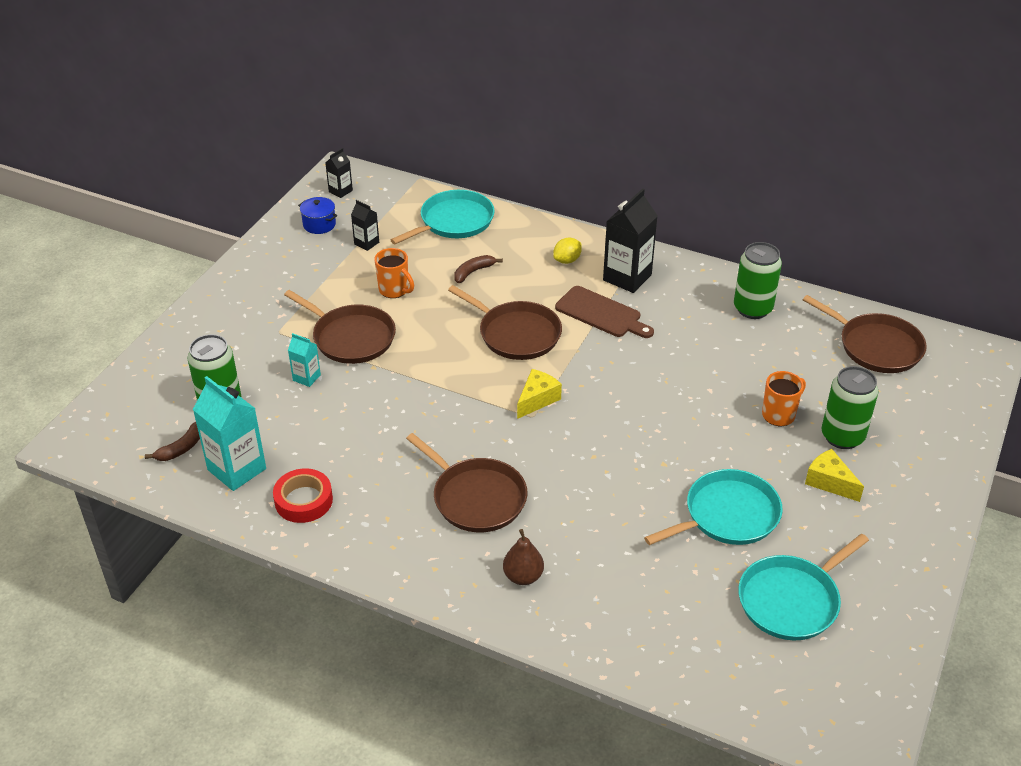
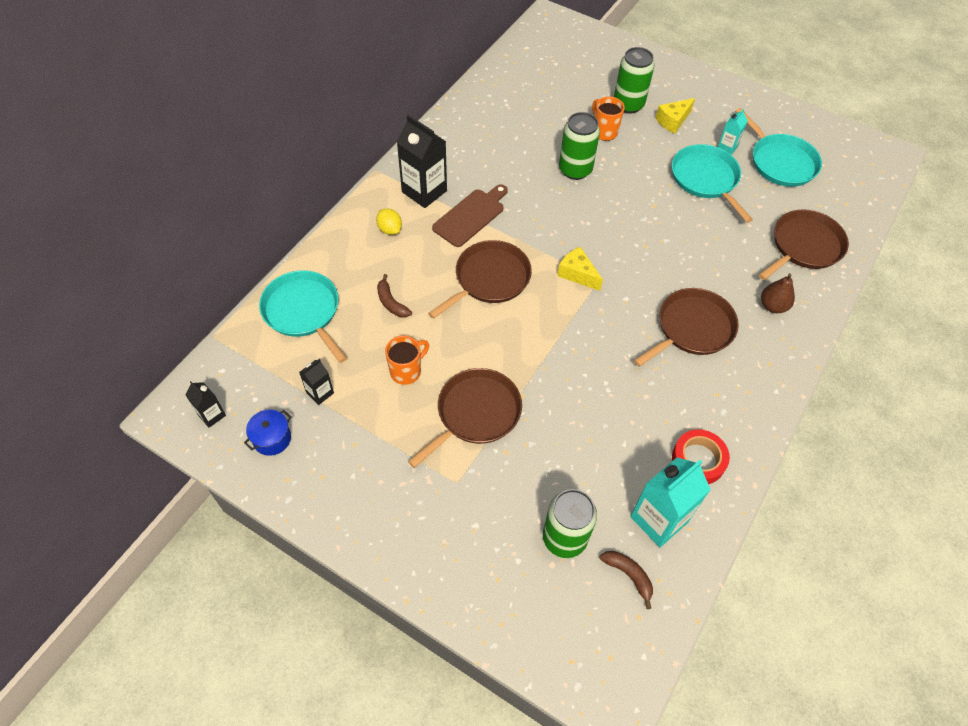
camera: 85 degrees left, 15 degrees up
(306, 377) = (532, 455): turquoise carton -> turquoise carton (727, 147)
(752, 309) = (480, 122): green can -> green can (575, 170)
(876, 346) = (535, 66): brown pan -> brown pan (804, 246)

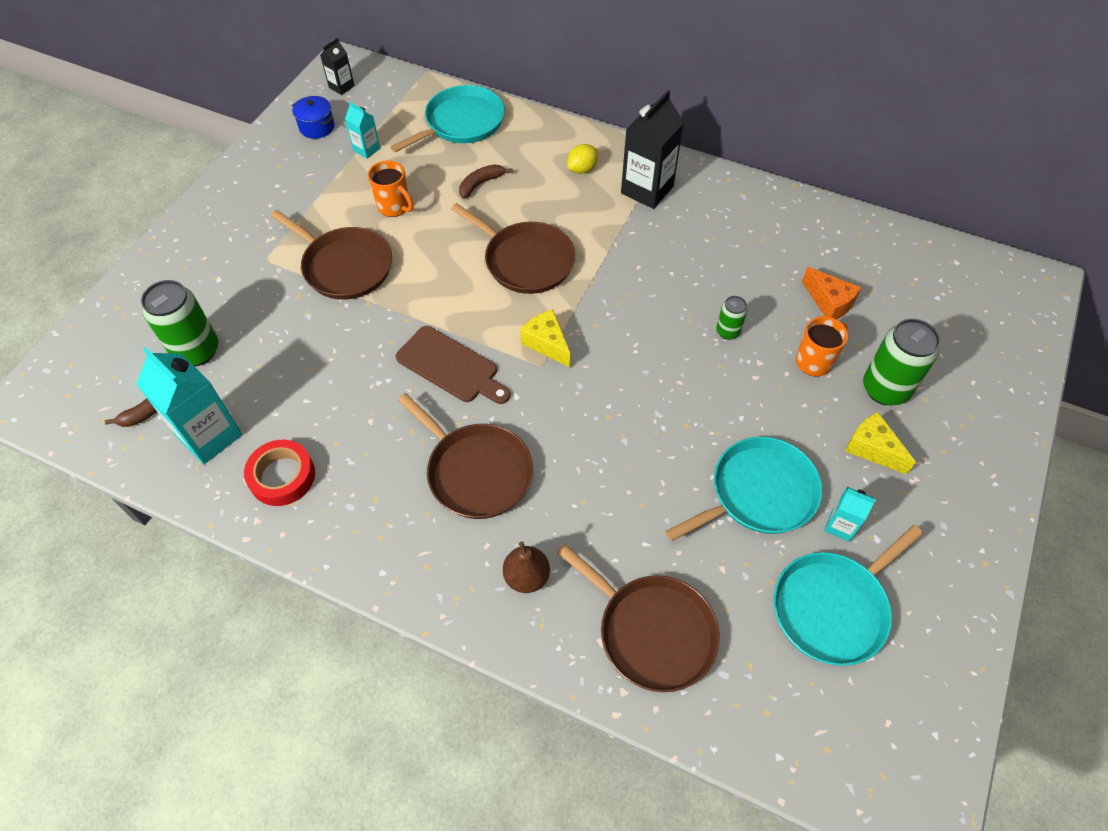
camera: 85 degrees right, 0 degrees up
(320, 393) = (366, 149): black carton -> turquoise carton
(471, 216) = (619, 234): brown cutting board -> brown cutting board (451, 366)
(554, 114) = (829, 302): none -> orange cheese
(575, 170) = (727, 332): green can -> green can, size x0.52
(577, 274) = (547, 343): yellow cheese -> yellow cheese turned 75 degrees counterclockwise

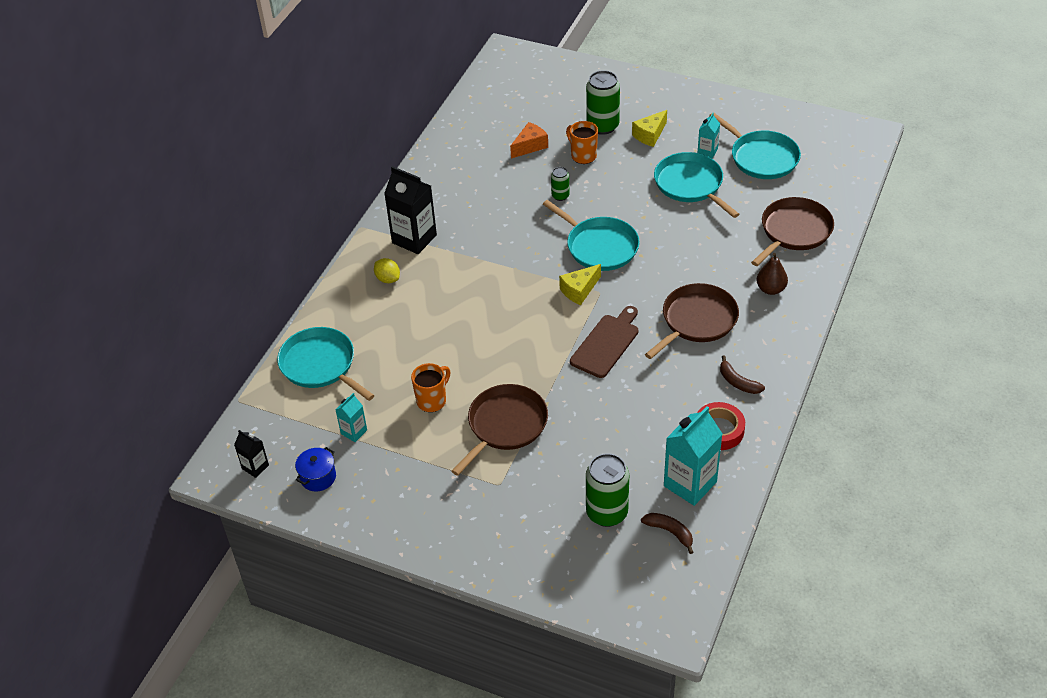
camera: 90 degrees left, 10 degrees down
(481, 184) = (404, 344): brown banana -> brown banana (738, 382)
(525, 260) = (495, 308): brown pan -> none
(627, 369) = (599, 246): none -> turquoise pan

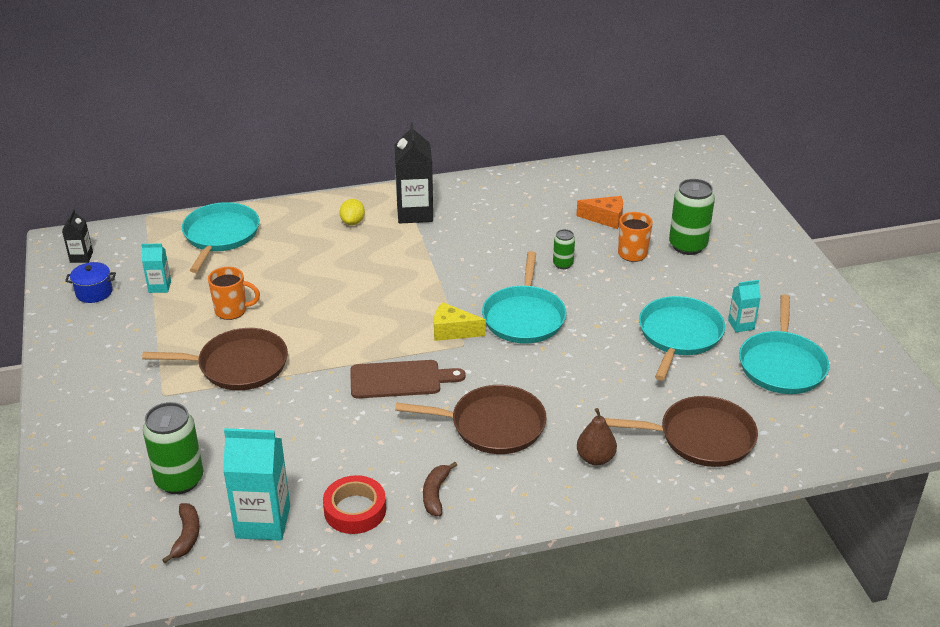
camera: 50 degrees right, 10 degrees down
(650, 135) = (714, 278): yellow cheese -> none

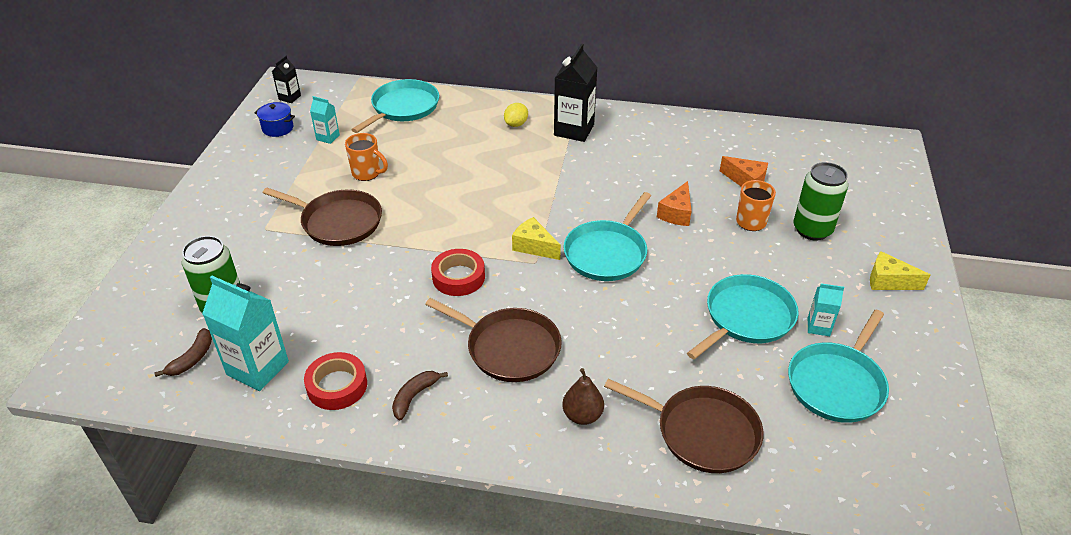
camera: 25 degrees right, 5 degrees up
(400, 379) = (458, 277): brown cutting board -> red tape
(563, 264) = (676, 213): green can -> orange cheese
(773, 271) = (888, 281): none -> yellow cheese

